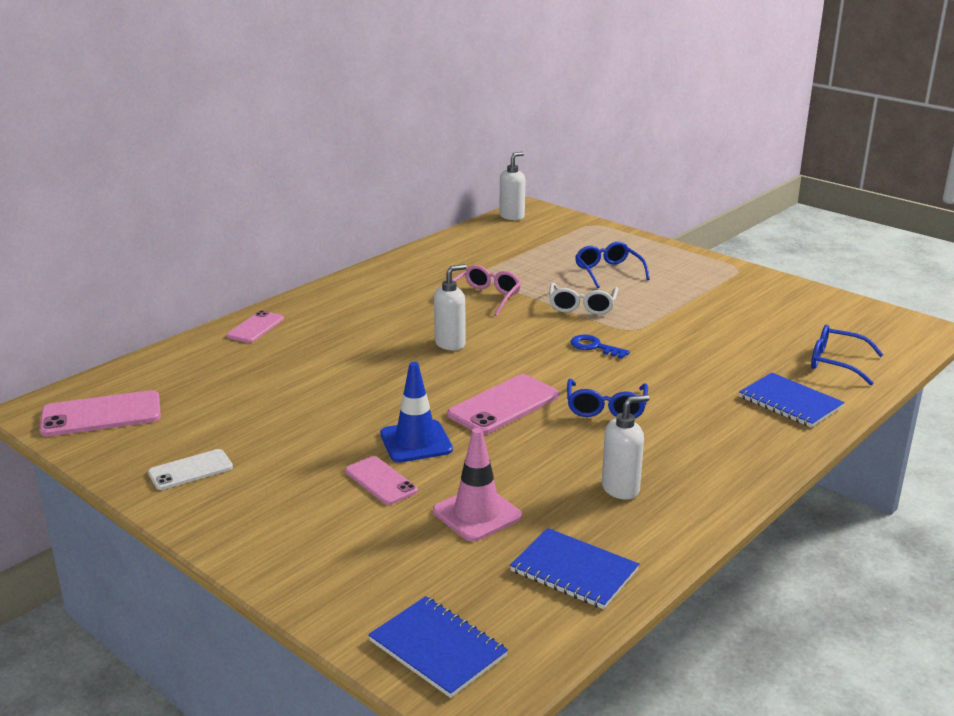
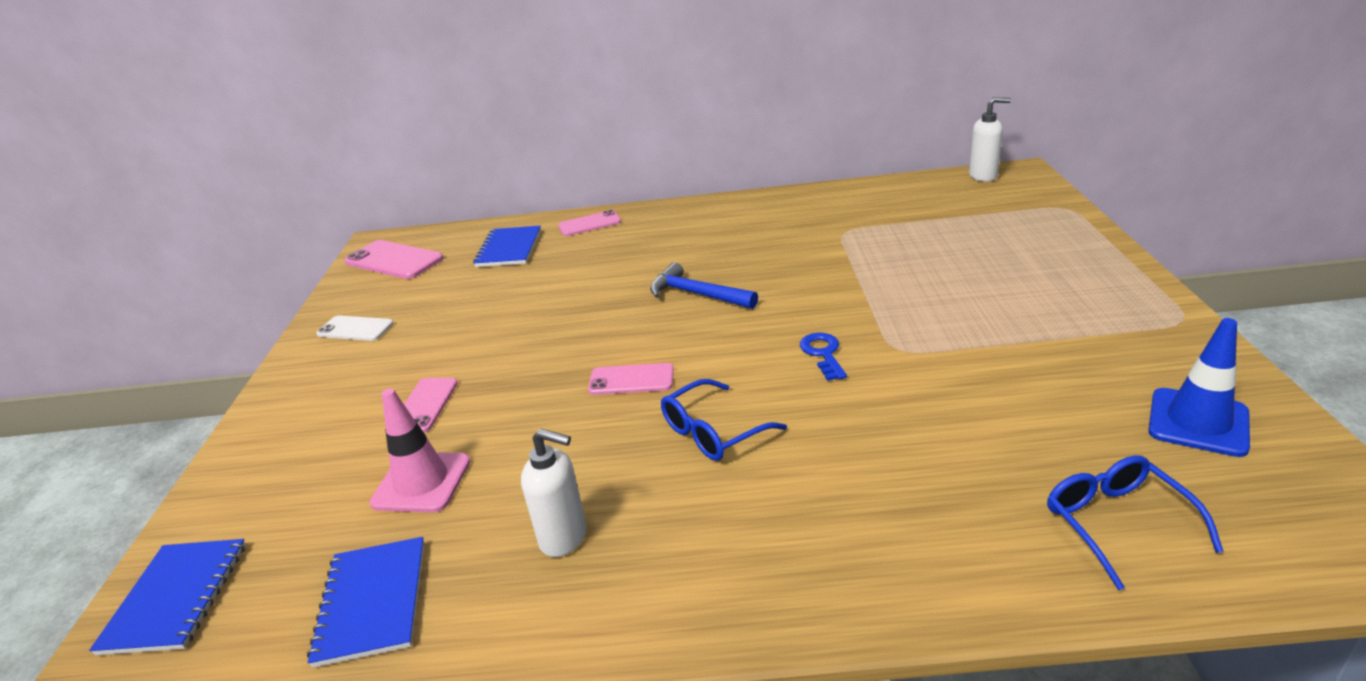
camera: 50 degrees right, 5 degrees up
(416, 442) = (508, 381): blue traffic cone -> blue traffic cone (1198, 422)
(450, 344) = (697, 294): white soap dispenser -> blue hammer
(485, 297) = (808, 257): pink glasses -> none
(504, 405) = (631, 380): pink phone -> pink phone, size x0.63
(582, 306) = (891, 300): white glasses -> none
(608, 272) = (989, 270): blue glasses -> none
(790, 402) = (940, 545): blue notebook -> blue notebook (509, 248)

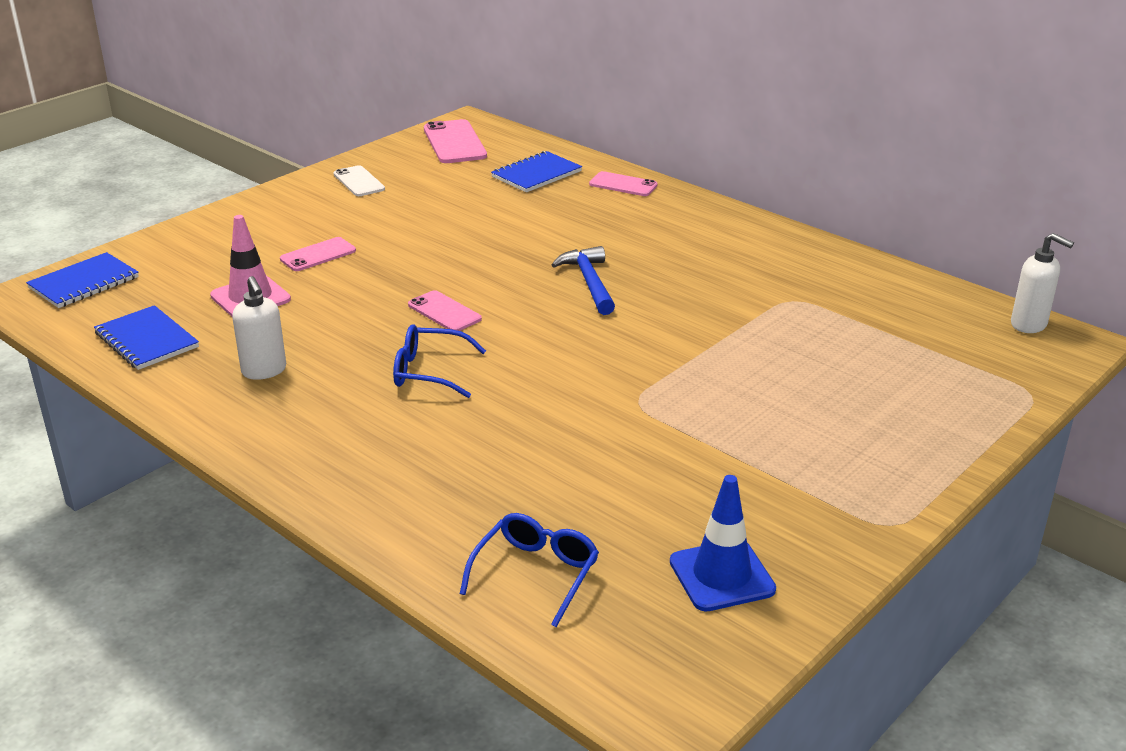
camera: 40 degrees right, 0 degrees up
(372, 602) = (146, 340): blue notebook -> blue notebook turned 75 degrees counterclockwise
(823, 354) = (584, 372): blue key -> none

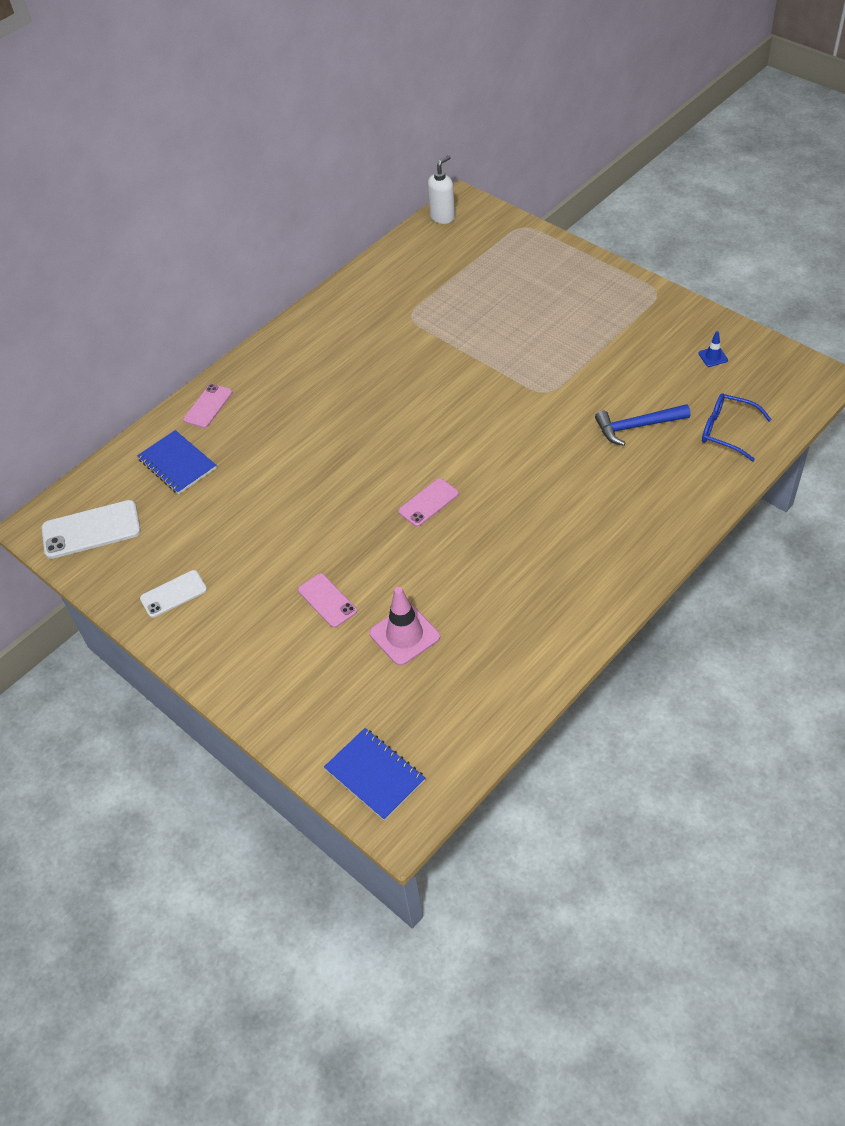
camera: 85 degrees left, 20 degrees up
(146, 340) = (478, 694): blue notebook -> none
(264, 371) = (521, 602): white soap dispenser -> none
(430, 372) = (516, 501): blue glasses -> none
(454, 142) = (91, 530): pink phone -> white phone
(589, 282) = (382, 421): blue hammer -> blue hammer (637, 426)
(722, 576) = (713, 357): blue traffic cone -> blue traffic cone, size x0.49

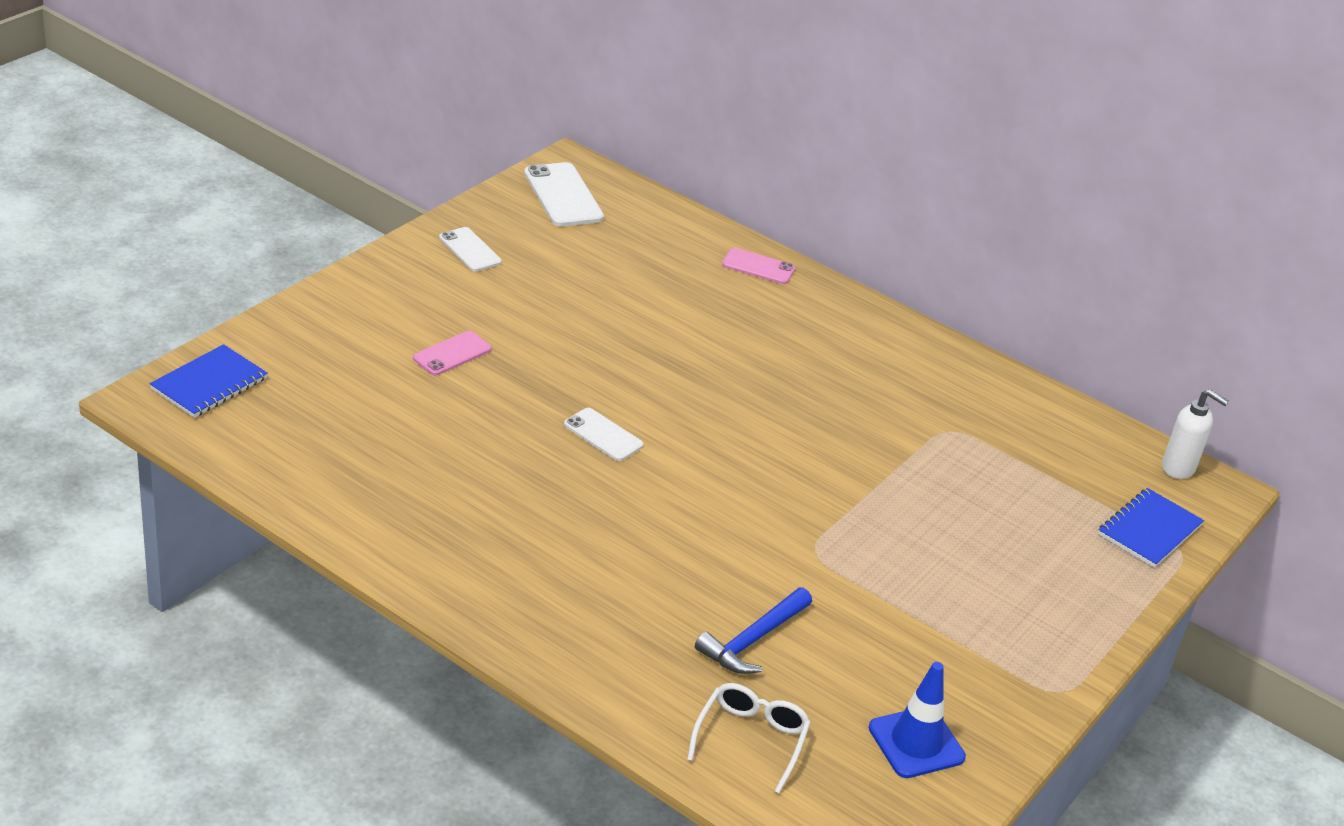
camera: 75 degrees right, 15 degrees down
(177, 464) = (662, 247): blue notebook -> blue notebook (1149, 530)
(404, 635) = (396, 410): pink traffic cone -> none
(428, 502) = (603, 435): pink phone -> white phone
(637, 426) = (753, 640): blue hammer -> blue hammer turned 120 degrees counterclockwise
(713, 357) = (916, 743): blue traffic cone -> blue traffic cone, size x2.02
(727, 431) = (750, 740): blue glasses -> white glasses

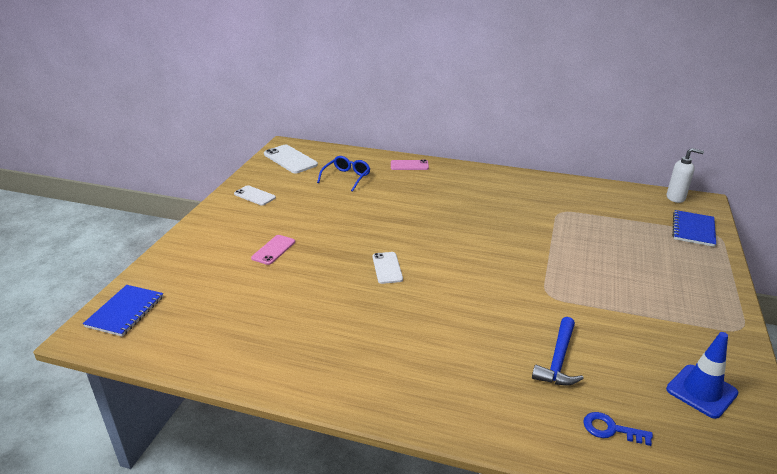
camera: 15 degrees left, 5 degrees down
(603, 435) = (387, 268): white phone -> white phone turned 60 degrees clockwise
(636, 260) = (346, 178): none -> blue glasses
(750, 740) = (611, 429): white glasses -> blue key

